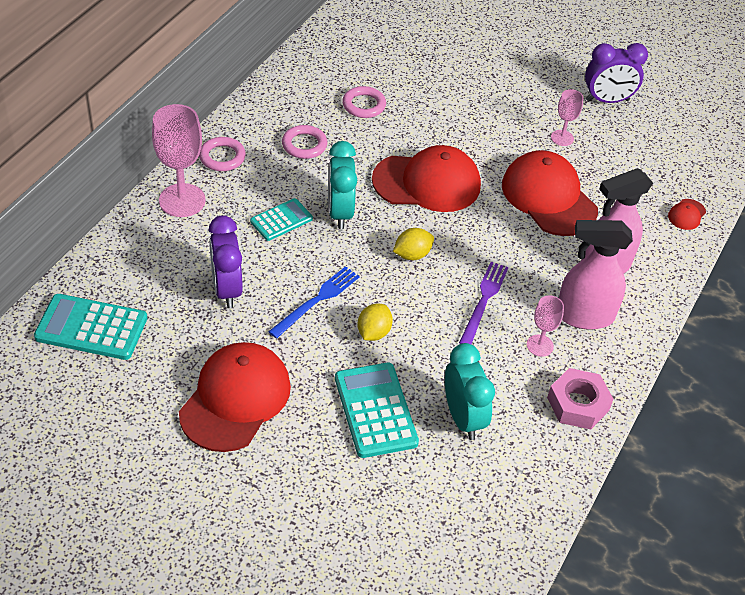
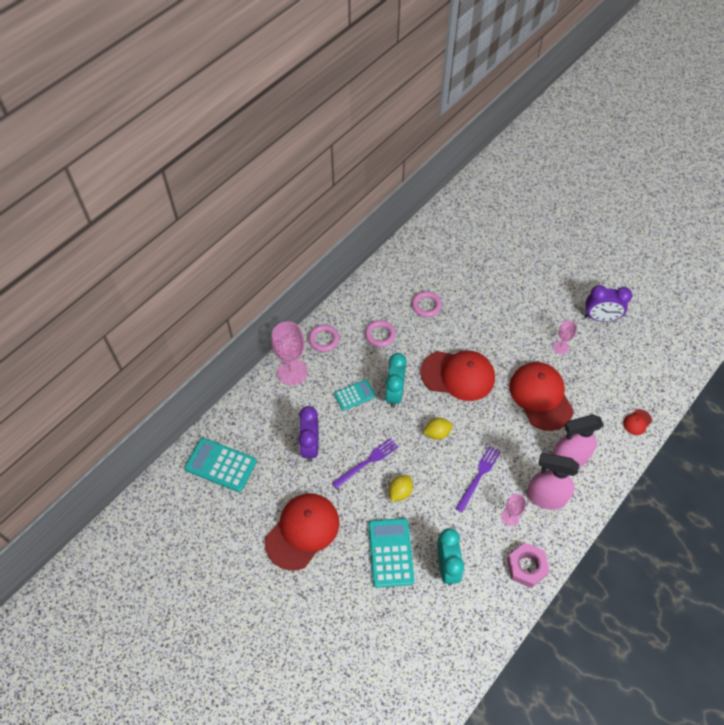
camera: 15 degrees right, 10 degrees up
(317, 300) = (367, 462): blue fork -> purple fork

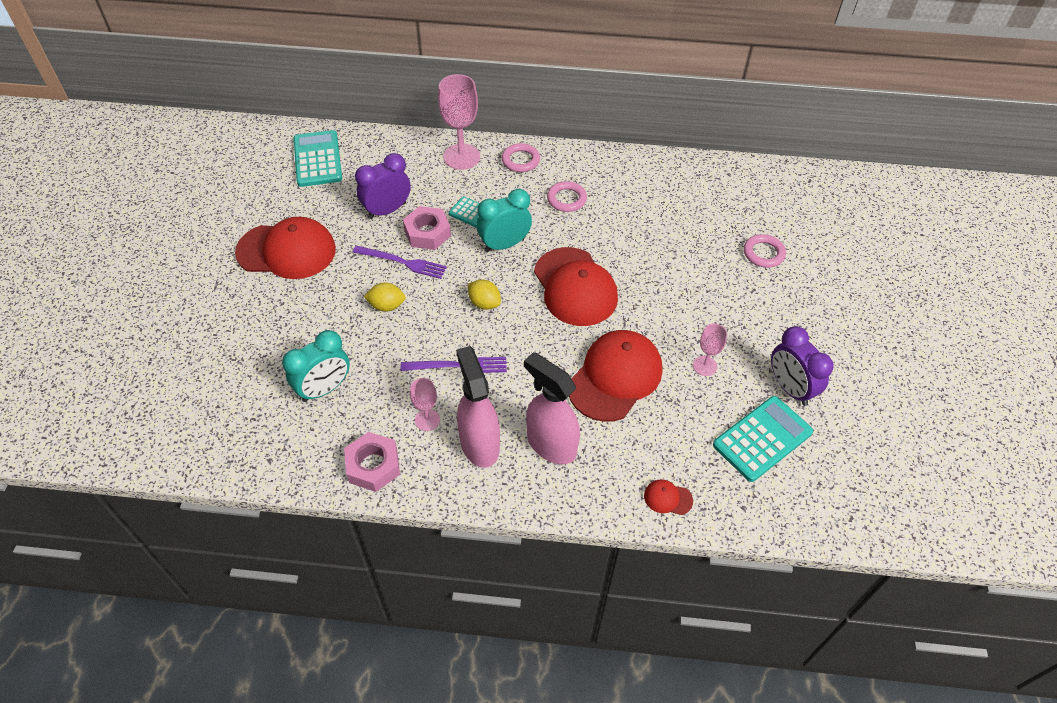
camera: 55 degrees right, 5 degrees down
(350, 432) = (427, 233): none -> pink nut
(390, 552) = (309, 331): turquoise calculator -> turquoise calculator (762, 439)
(426, 305) = (641, 218): pink ring -> pink ring (763, 253)

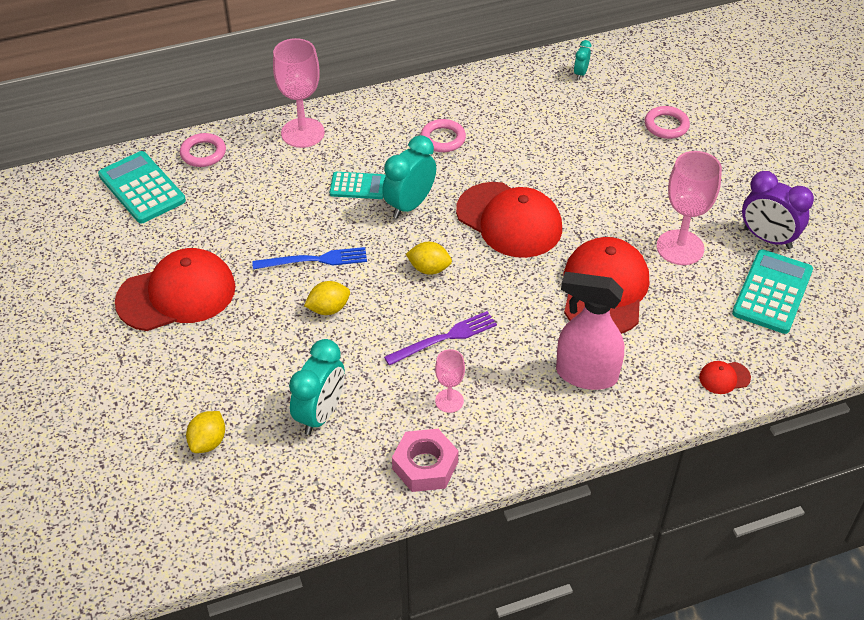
camera: 25 degrees left, 5 degrees down
(231, 376) = (208, 442): none -> yellow lemon
(387, 210) = (260, 214): purple clock -> none
(402, 262) = (314, 260): purple fork -> blue fork
(427, 233) = (320, 222): pink nut -> none
(479, 444) = (516, 402): pink spray bottle -> none
(520, 160) = (368, 116): pink ring -> pink ring (203, 153)
(705, 366) = (680, 247): pink goblet -> pink goblet, size x1.84
(717, 182) = (580, 73): none -> turquoise clock

